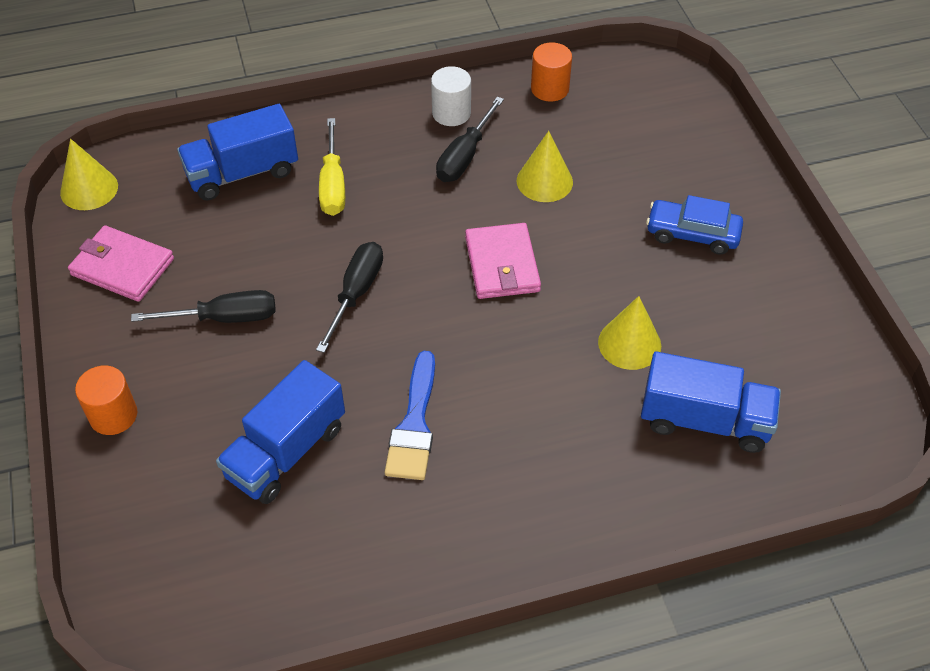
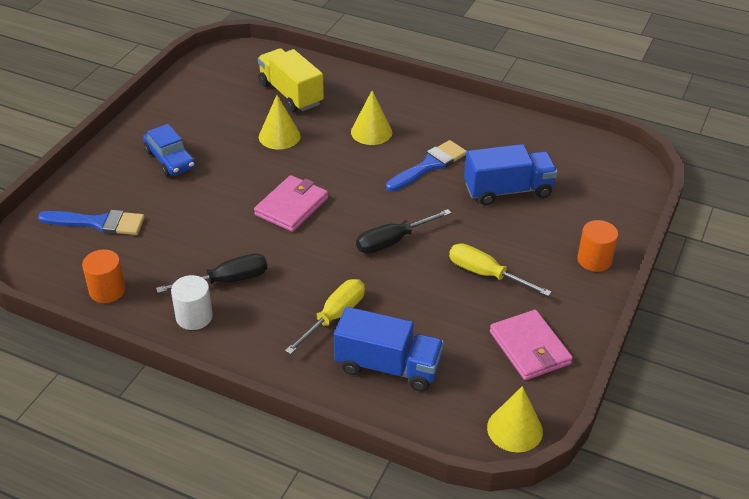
camera: 140 degrees left, 10 degrees down
(225, 318) = (486, 274): black screwdriver -> yellow screwdriver
(544, 181) = (203, 234): yellow cone -> yellow cone (371, 132)
(648, 132) = (98, 223): none -> blue brush
(704, 420) = (291, 94): blue truck -> yellow truck

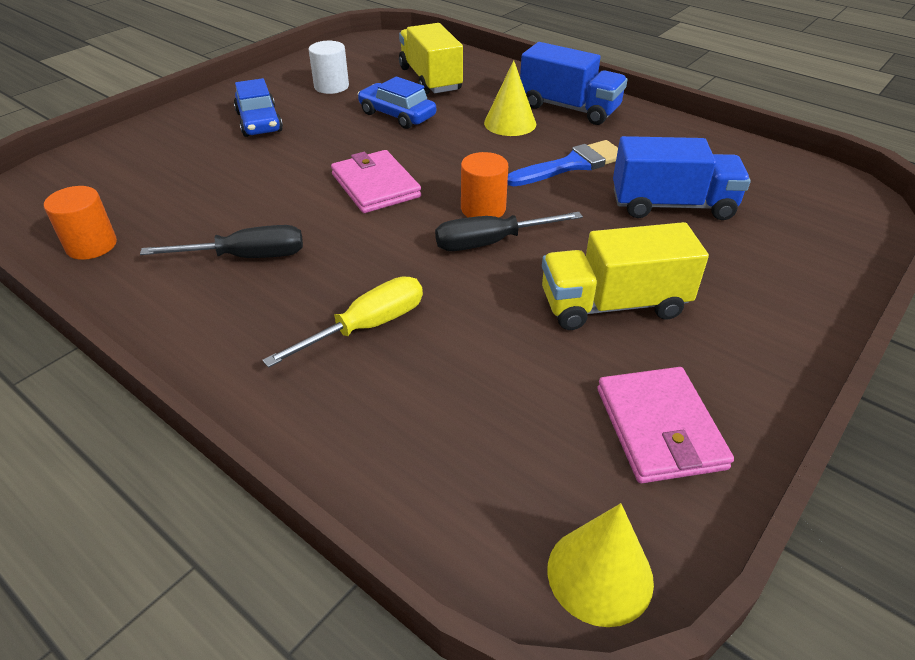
camera: 15 degrees right, 0 degrees up
(98, 223) = (136, 172): blue brush -> none
(194, 317) = (176, 294): white cylinder -> white cylinder (331, 86)
(279, 136) = (397, 115): yellow cone -> blue car
(292, 206) = (375, 185): pink wallet -> pink wallet turned 75 degrees counterclockwise
(388, 367) = (415, 415): blue truck -> blue truck (569, 108)
(486, 274) = (613, 305): yellow screwdriver -> yellow truck
(594, 260) = (790, 311): orange cylinder -> orange cylinder (483, 209)

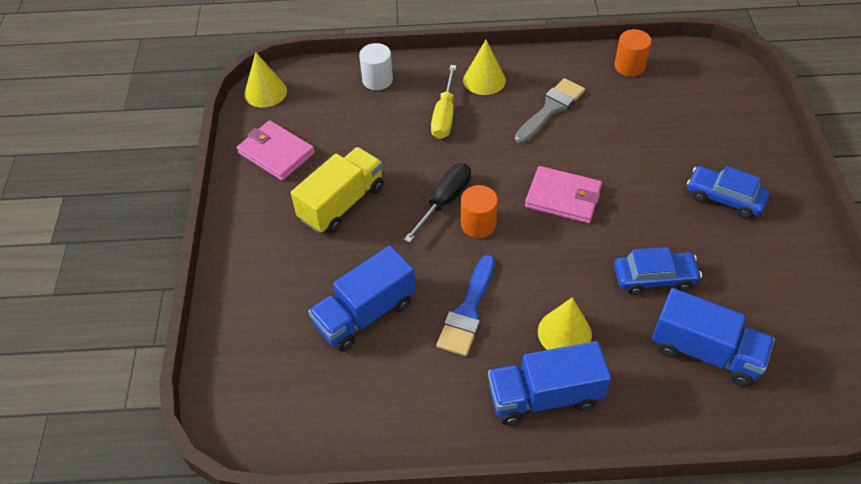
camera: 140 degrees right, 10 degrees up
(247, 257) = (551, 109): black screwdriver -> grey brush
(250, 339) = (484, 80): none -> yellow cone
(331, 86) = (755, 276): white cylinder -> white cylinder (377, 80)
(430, 79) = (705, 351): yellow truck -> blue truck

